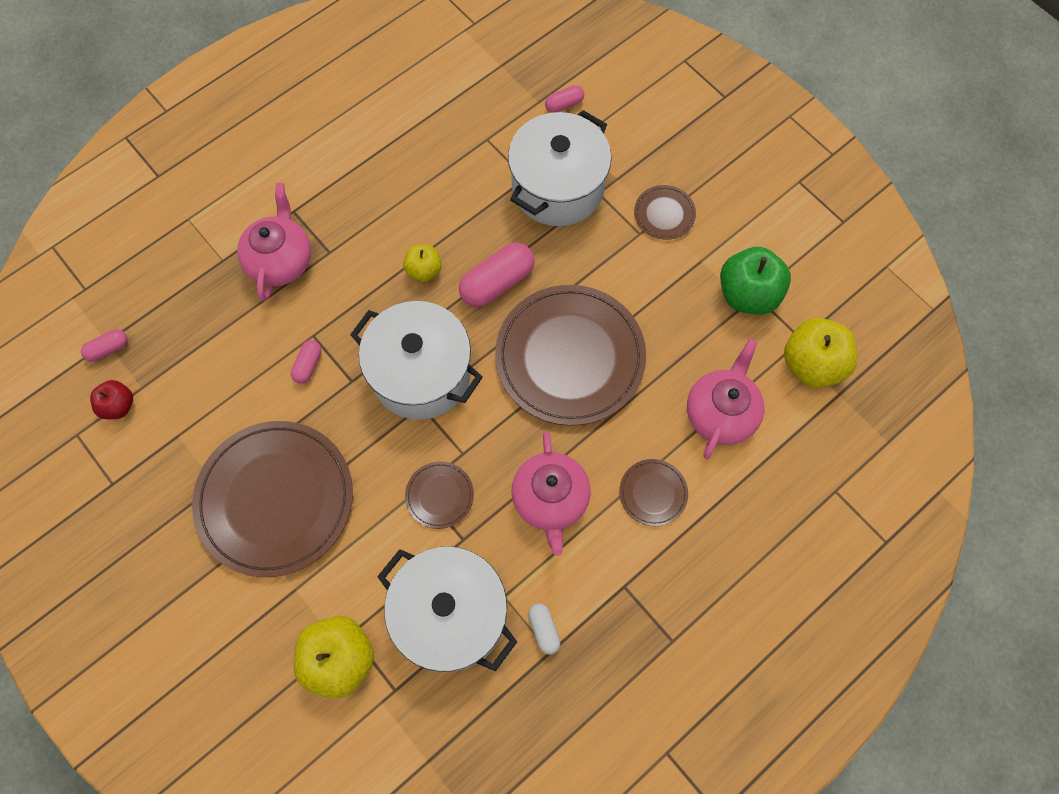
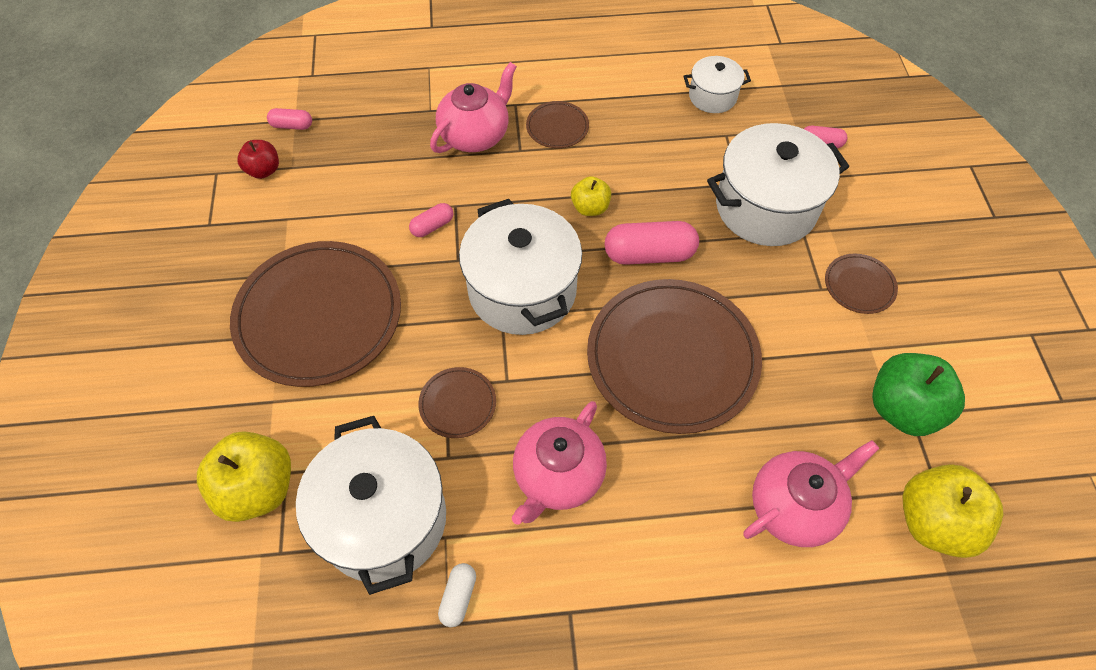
camera: 35 degrees right, 10 degrees down
(452, 108) = (712, 96): none -> white pot
(653, 493) = (666, 539): brown plate -> brown plate (557, 127)

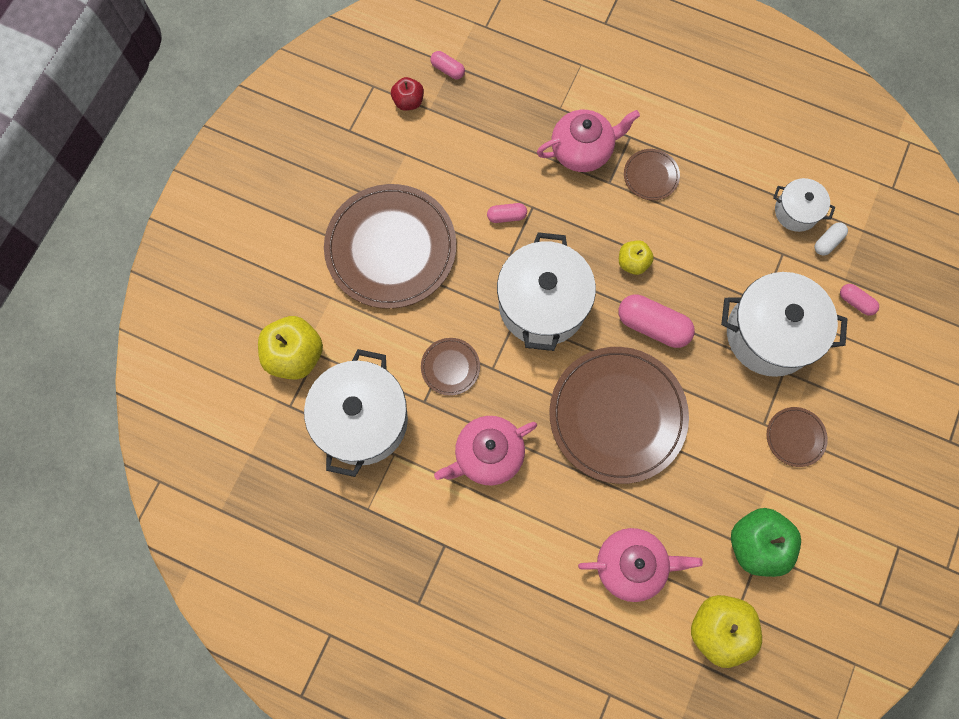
camera: 30 degrees right, 15 degrees up
(458, 597) = (382, 496): white capsule -> white capsule (827, 242)

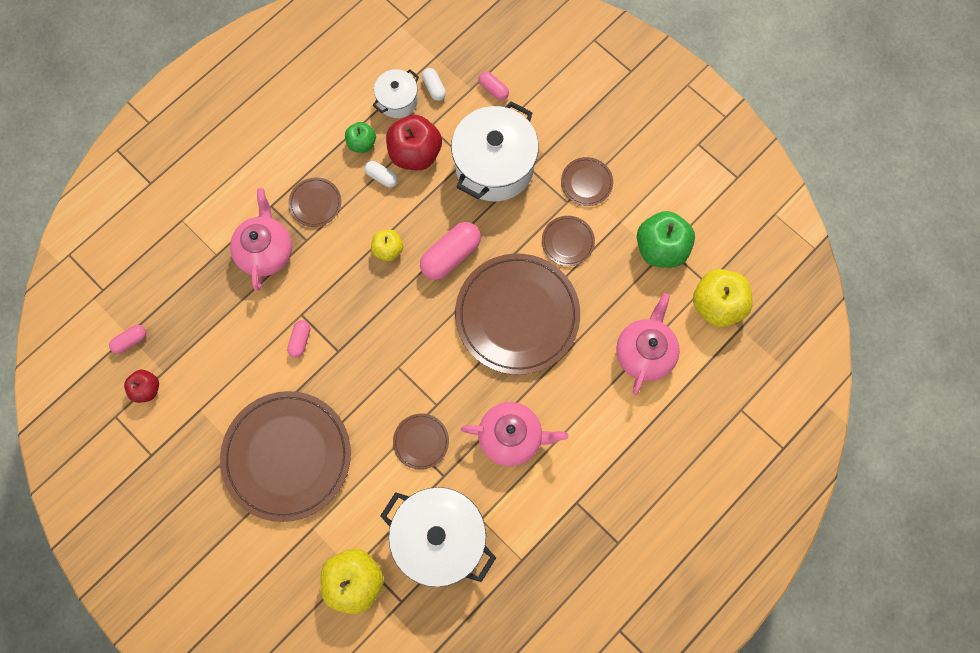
camera: 70 degrees left, 0 degrees up
(488, 455) = (511, 437): pink teapot -> pink teapot turned 75 degrees counterclockwise
(542, 304) = (395, 340): white pot -> none
(706, 227) = (382, 177): none -> white capsule
(720, 440) = (567, 241): none -> brown plate
(733, 195) = (362, 143): none -> green apple
(746, 250) = (415, 153): none -> red apple
(855, 302) = (493, 89): pink capsule -> pink capsule turned 75 degrees clockwise

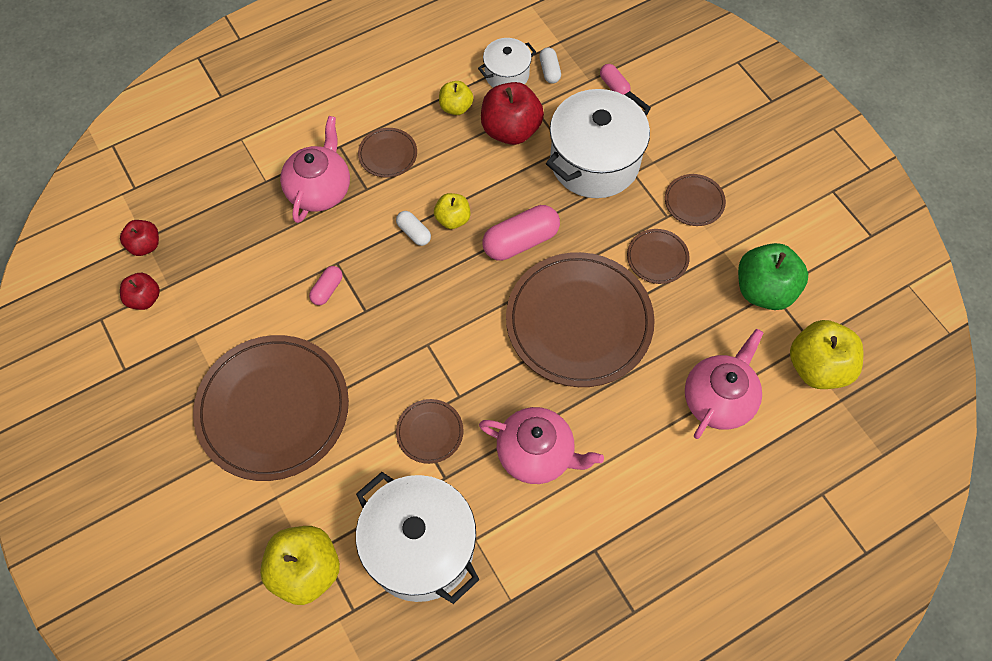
camera: 15 degrees right, 10 degrees down
(130, 341) = (145, 245): pink capsule -> red apple
(362, 143) = (456, 107): green apple -> yellow apple
(382, 177) = (467, 145): white capsule -> white capsule (414, 232)

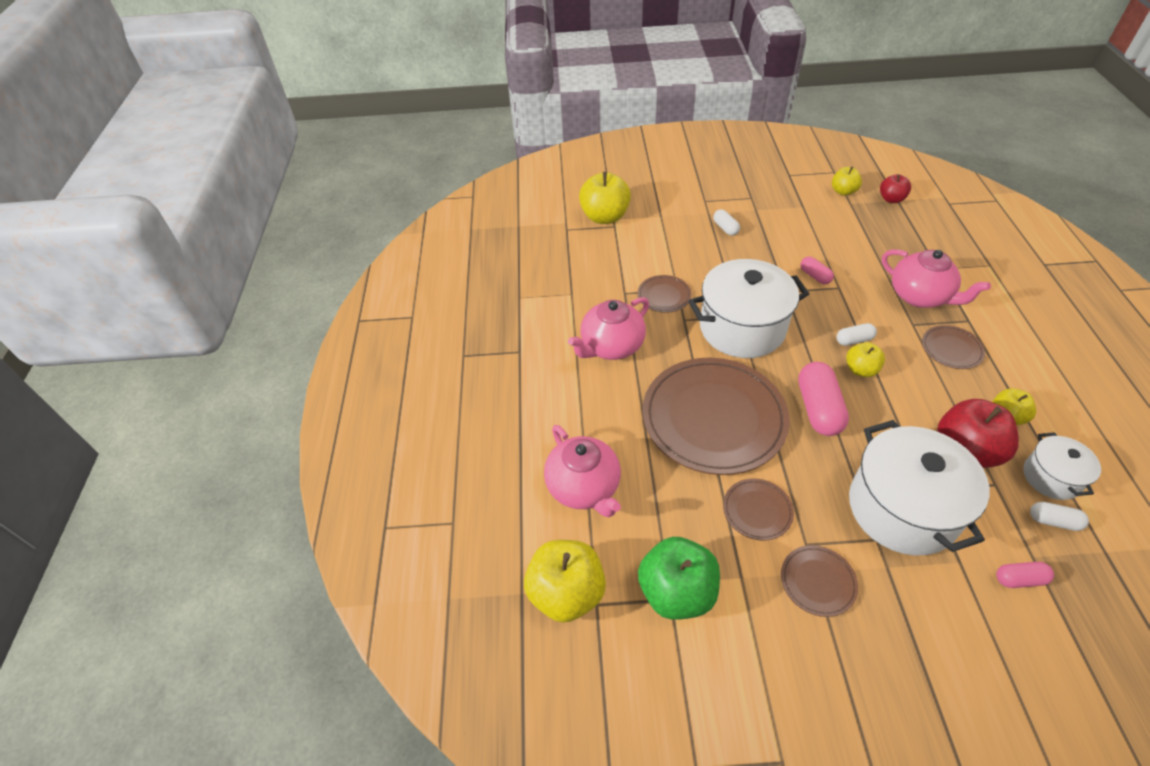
camera: 120 degrees right, 15 degrees down
(144, 299) = (843, 191): red apple -> yellow apple
(273, 409) = (725, 228): brown plate -> white capsule
(420, 548) = (584, 267): white pot -> white pot (742, 328)

